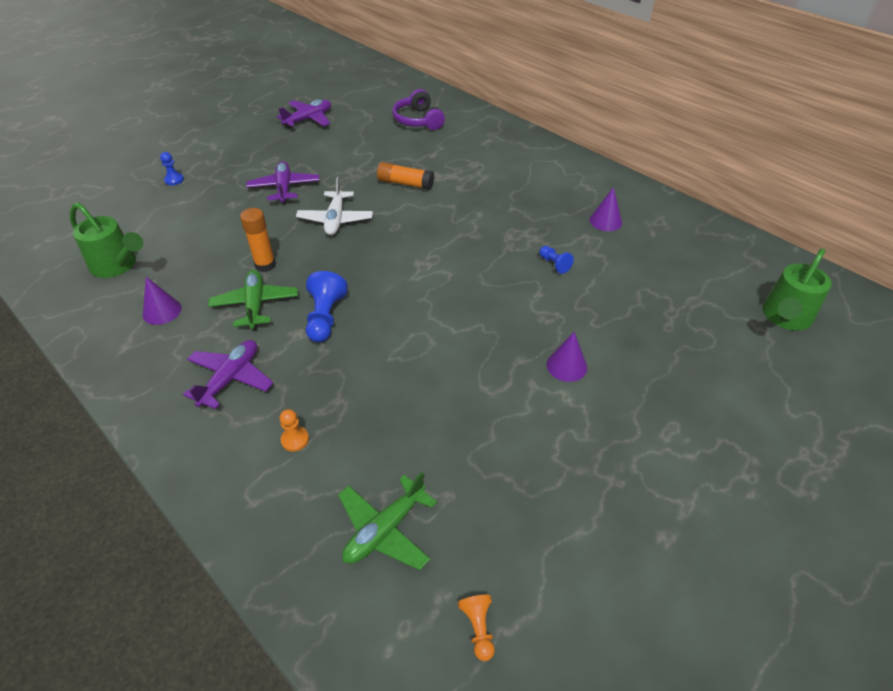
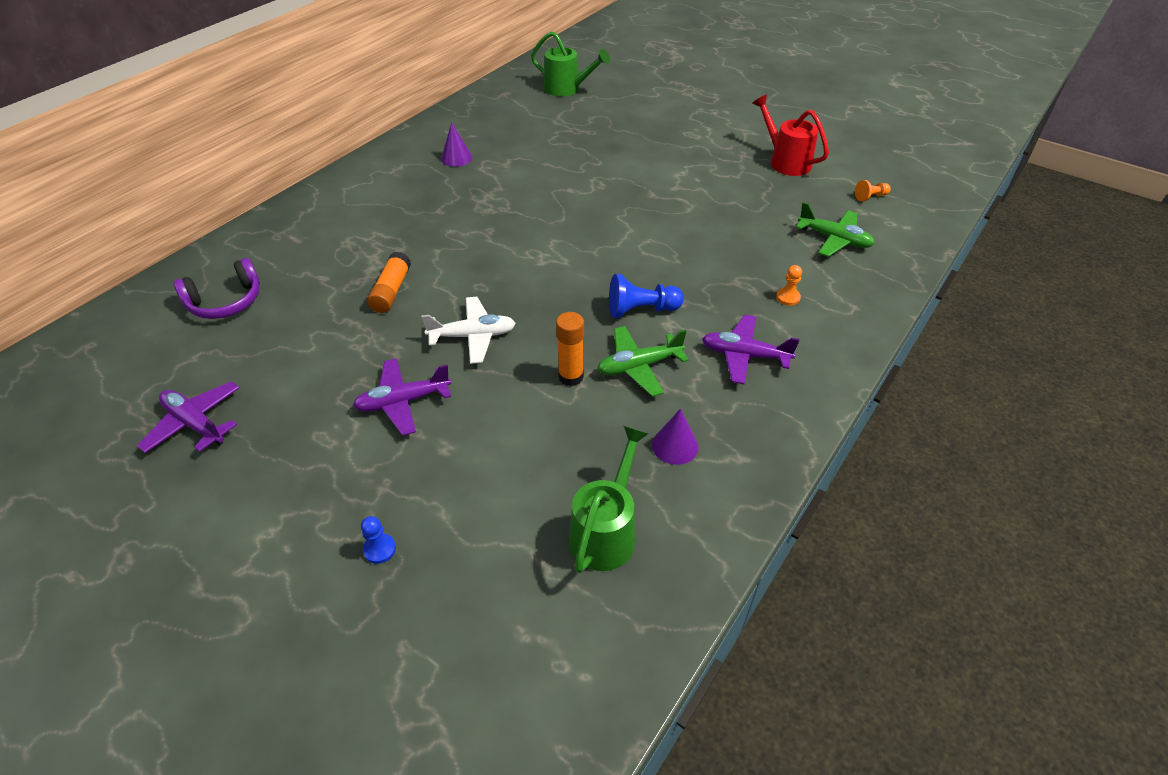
camera: 100 degrees left, 0 degrees up
(554, 264) = (527, 183): blue pawn -> none
(566, 366) = (650, 173): purple cone -> none
(593, 533) = (785, 161): none -> red watering can

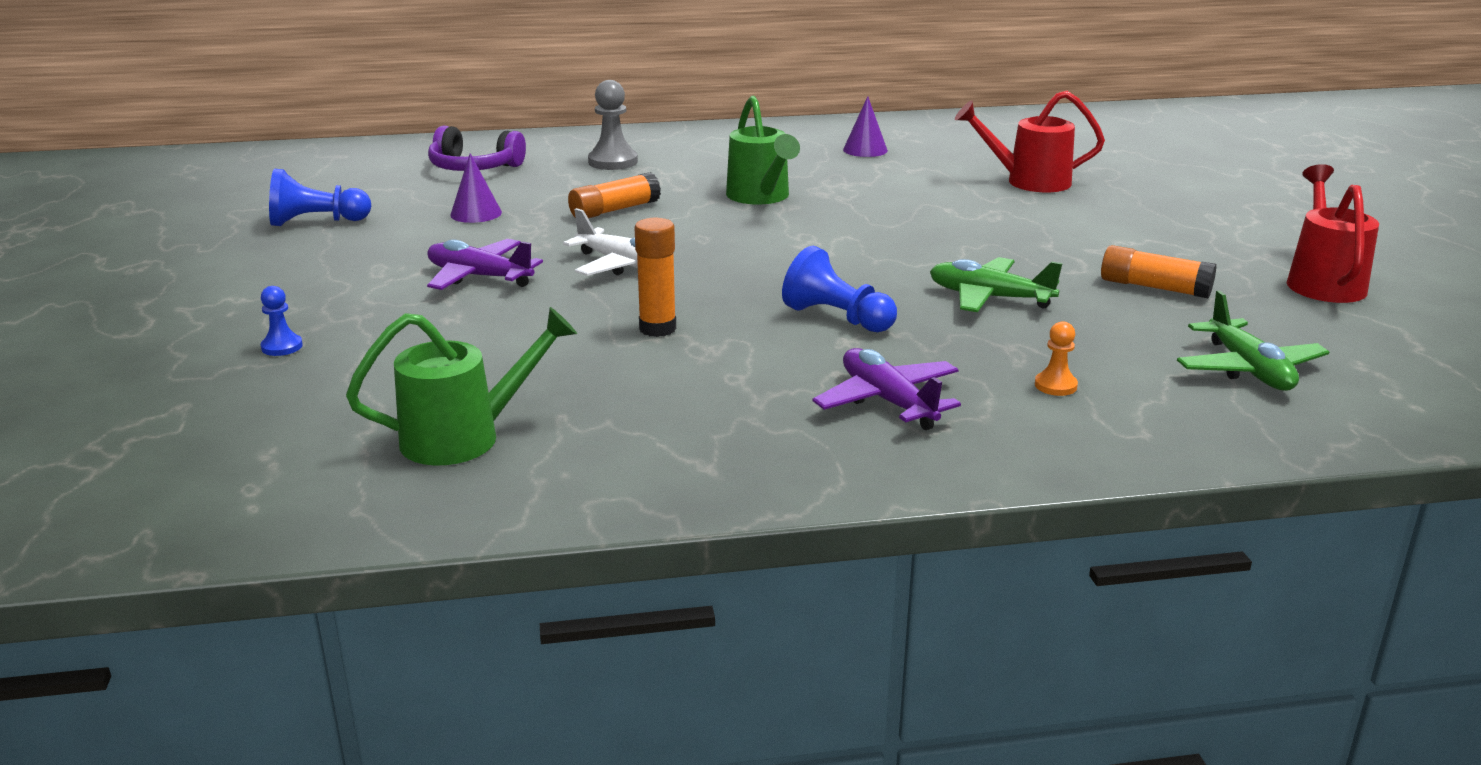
camera: 45 degrees right, 20 degrees down
(195, 423) = (316, 222): purple plane -> blue pawn
(318, 245) = (613, 162): none -> grey pawn
(567, 89) = (1112, 139): green watering can -> green watering can (761, 197)
(576, 146) = (1028, 181): none -> red watering can
(639, 366) = (743, 354): green plane -> green plane (989, 298)
(675, 446) = (656, 422): purple cone -> purple cone (476, 213)
(734, 202) = (1154, 287): none -> orange glue stick
(870, 197) = (1409, 358): orange pawn -> none

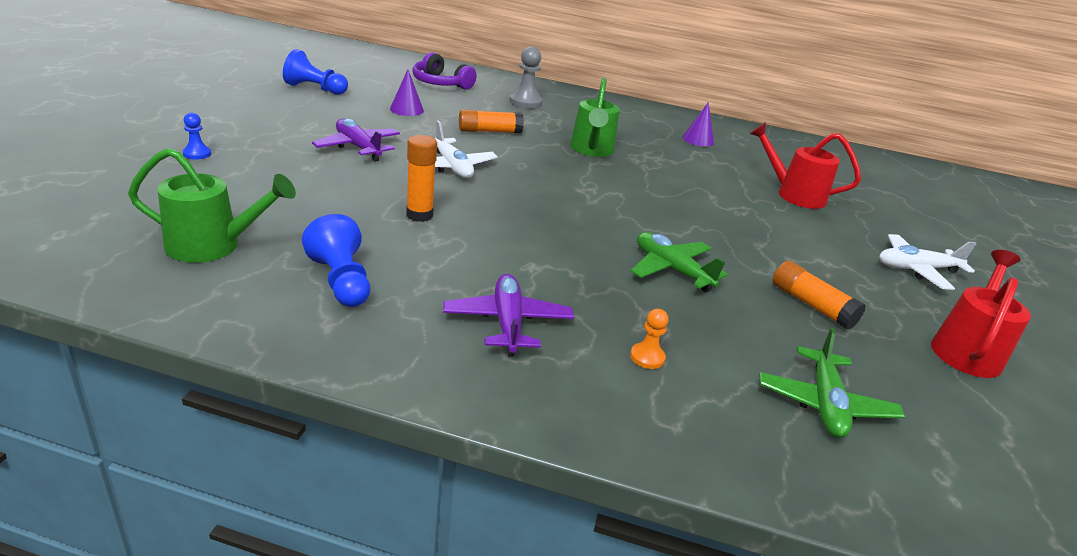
camera: 20 degrees right, 5 degrees up
(837, 318) = (545, 248): blue pawn -> blue pawn (341, 281)
(1215, 222) = (916, 269): none -> white plane

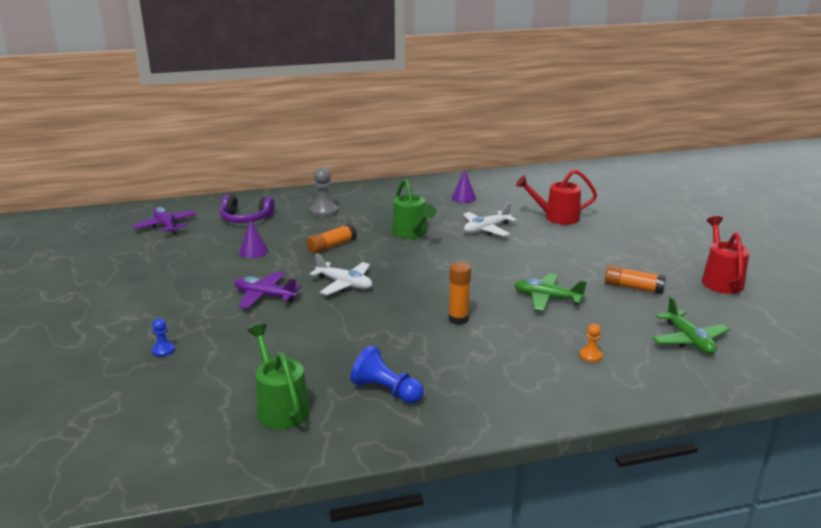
camera: 25 degrees left, 5 degrees down
(214, 246) = (280, 407): green watering can -> green watering can turned 90 degrees counterclockwise
(315, 89) = (163, 261): blue pawn -> none
(419, 215) = (371, 328): orange glue stick -> orange glue stick (458, 319)
(507, 322) = (504, 370): purple plane -> purple plane (166, 226)
(916, 269) = (659, 241): white plane -> white plane (486, 229)

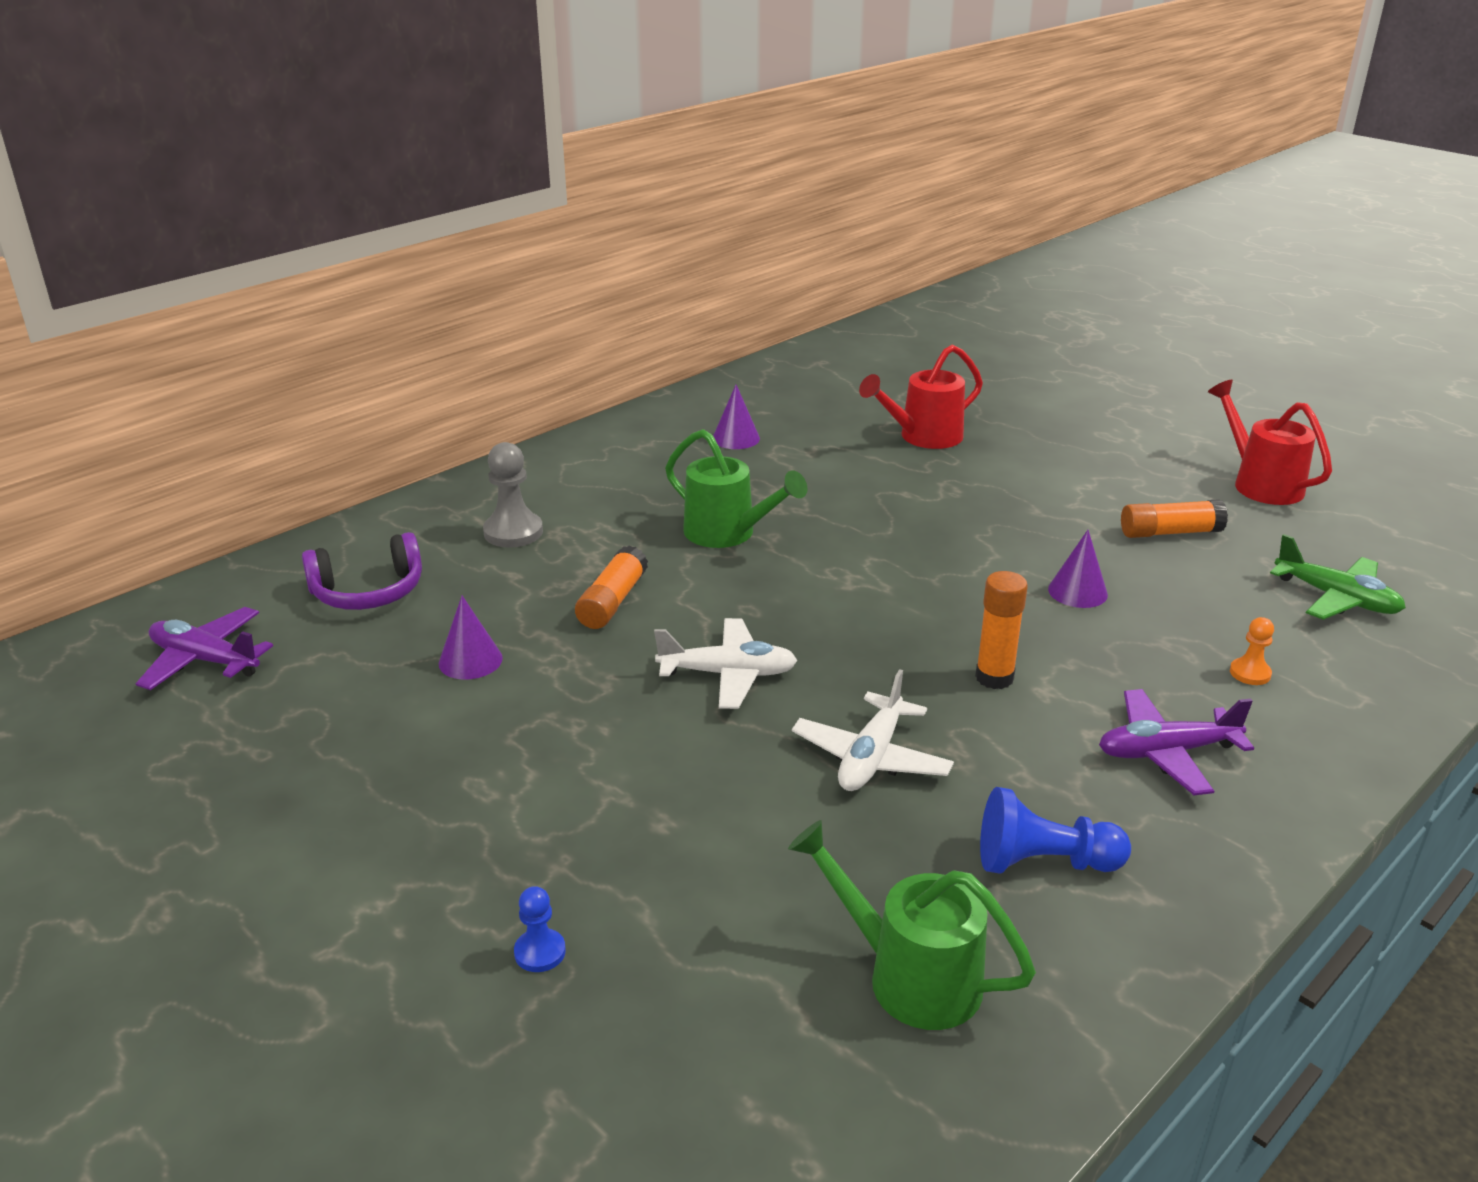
camera: 30 degrees left, 5 degrees up
(265, 296) = (607, 752): purple plane -> purple plane (1166, 752)
(486, 229) = (842, 490): white plane -> white plane (871, 758)
(547, 298) = (1077, 591): green plane -> purple cone

